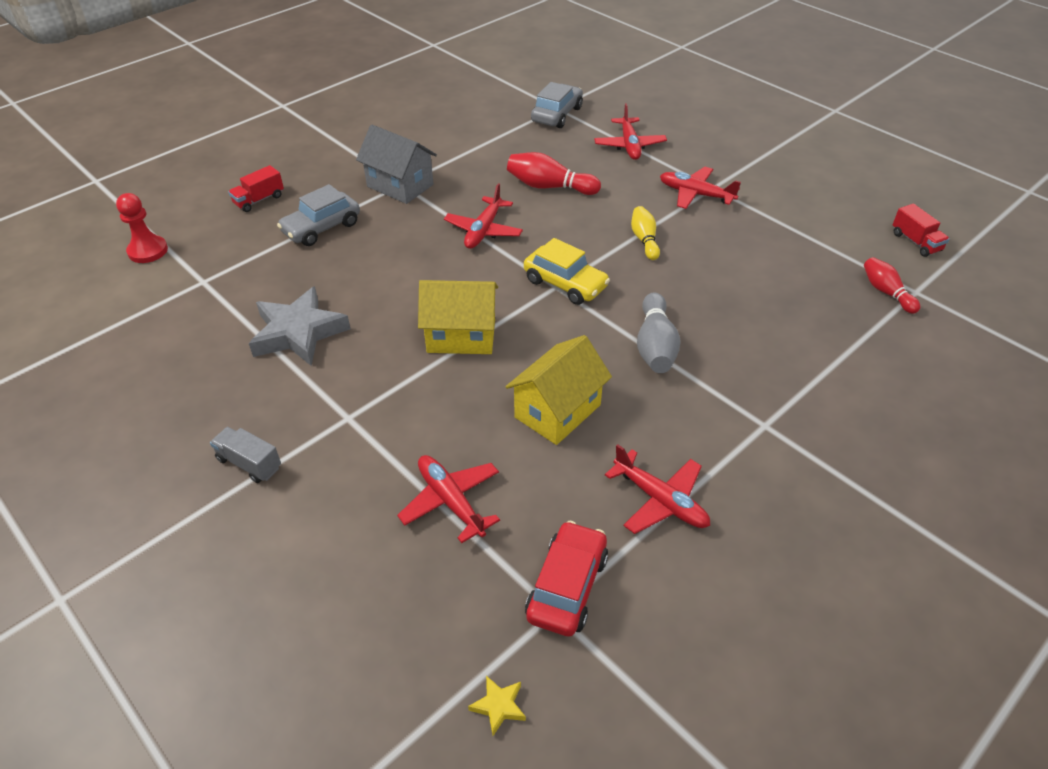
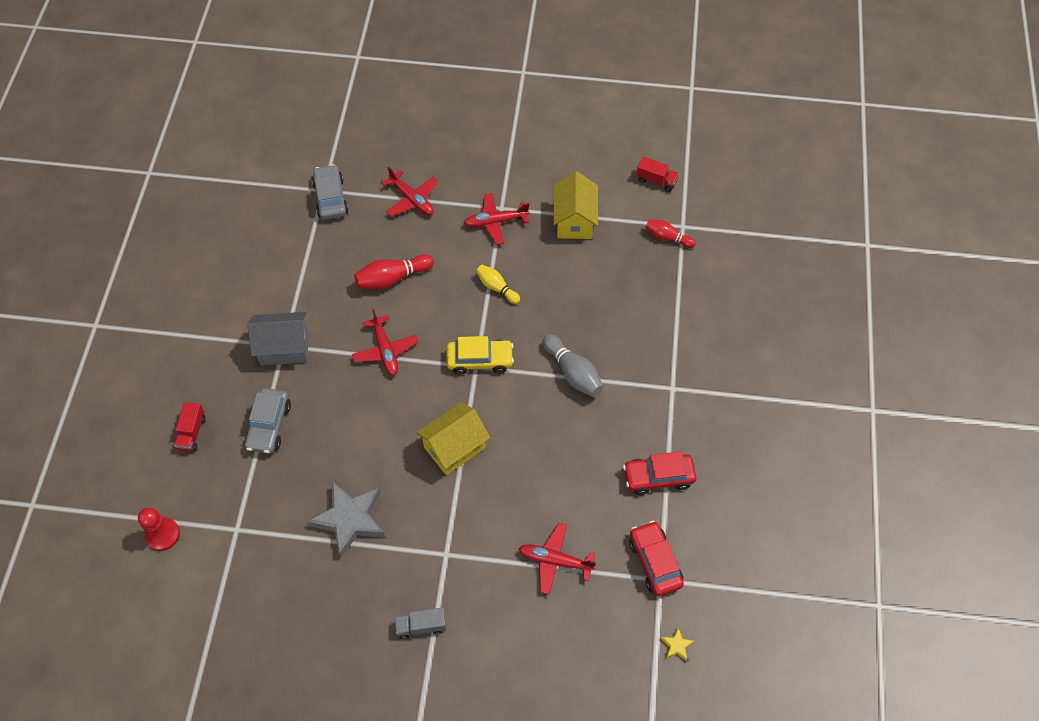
camera: 40 degrees left, 15 degrees up
(558, 411) = (559, 460): yellow house -> yellow house (574, 220)
(661, 501) = (658, 477): red plane -> red car

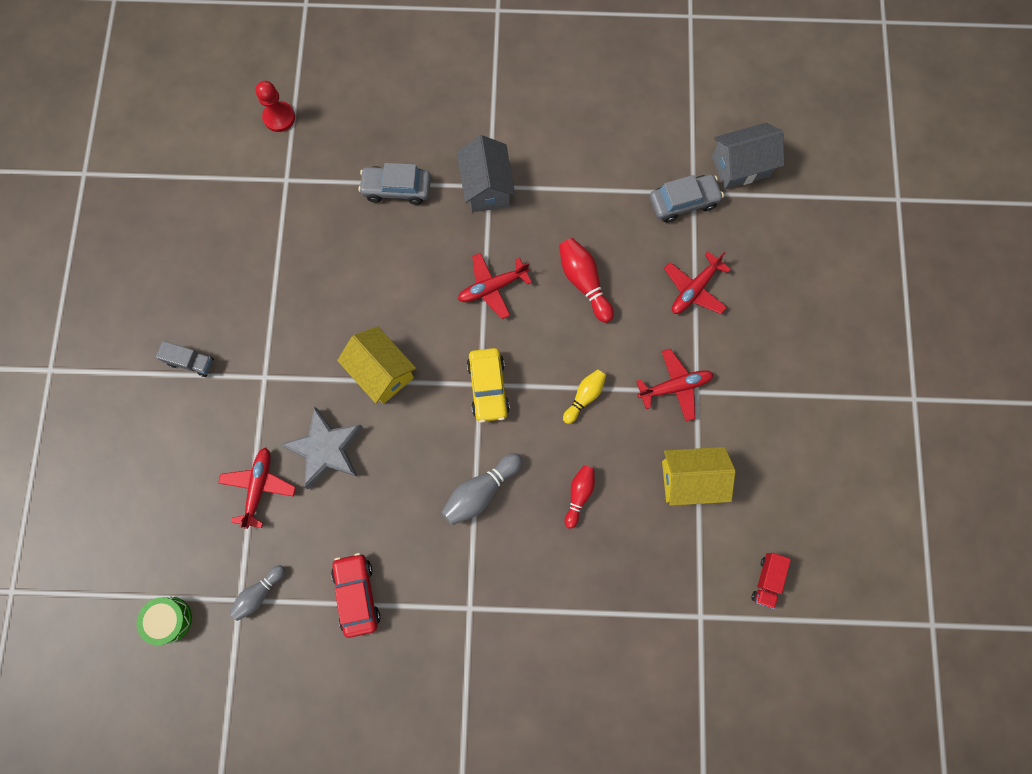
camera: 85 degrees right, 15 degrees up
(192, 432) = (385, 121): red truck -> none
(306, 154) = (740, 166): none -> grey house
(349, 520) = (298, 280): grey star -> grey star (326, 449)
(421, 626) = (191, 362): grey truck -> grey truck turned 120 degrees clockwise
(495, 222) = (675, 386): red plane -> red plane turned 90 degrees clockwise
(654, 562) = (259, 593): red car -> grey bowling pin
(667, 238) = (680, 597): red bowling pin -> red bowling pin (579, 495)
(676, 646) = (169, 619): yellow star -> green drum

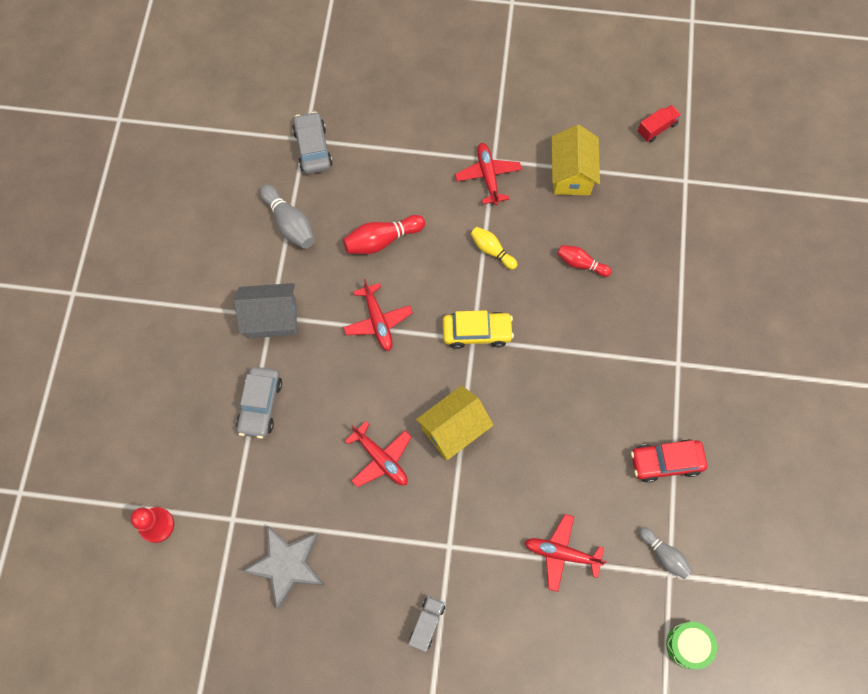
camera: 85 degrees left, 5 degrees down
(326, 449) = (527, 486): grey star -> grey star (287, 565)
(480, 491) = (574, 346): grey bowling pin -> grey bowling pin (289, 223)
(694, 289) = (399, 150): red plane -> red plane (381, 459)
(740, 166) = (284, 98): grey house -> none
(766, 580) = (657, 128): red truck -> red truck turned 60 degrees counterclockwise

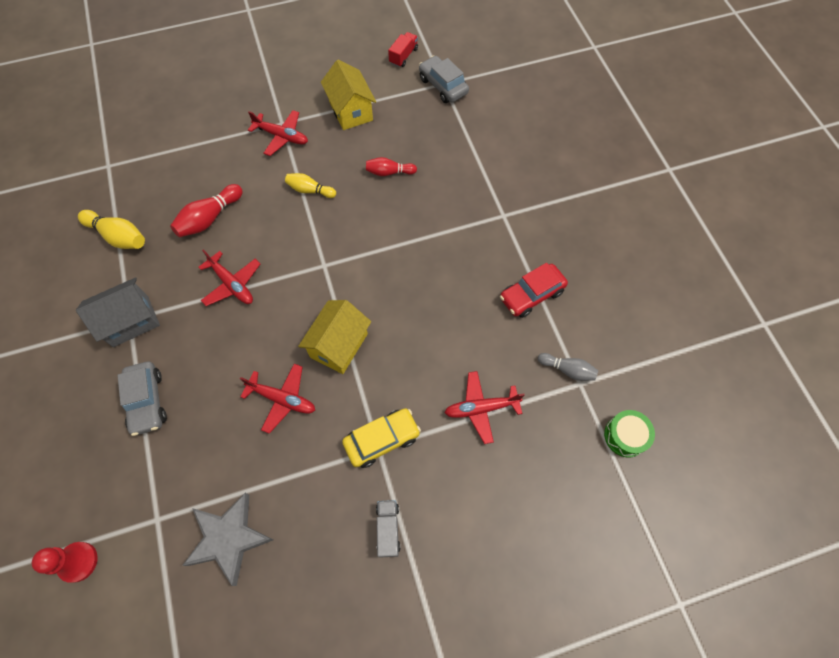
camera: 25 degrees left, 5 degrees down
(289, 223) = (118, 236): grey bowling pin -> yellow bowling pin
(313, 148) = (118, 170): grey car -> grey car (443, 86)
(477, 332) = (325, 258): yellow car -> yellow car (382, 440)
(488, 176) = (282, 136): red plane -> red plane turned 150 degrees clockwise

